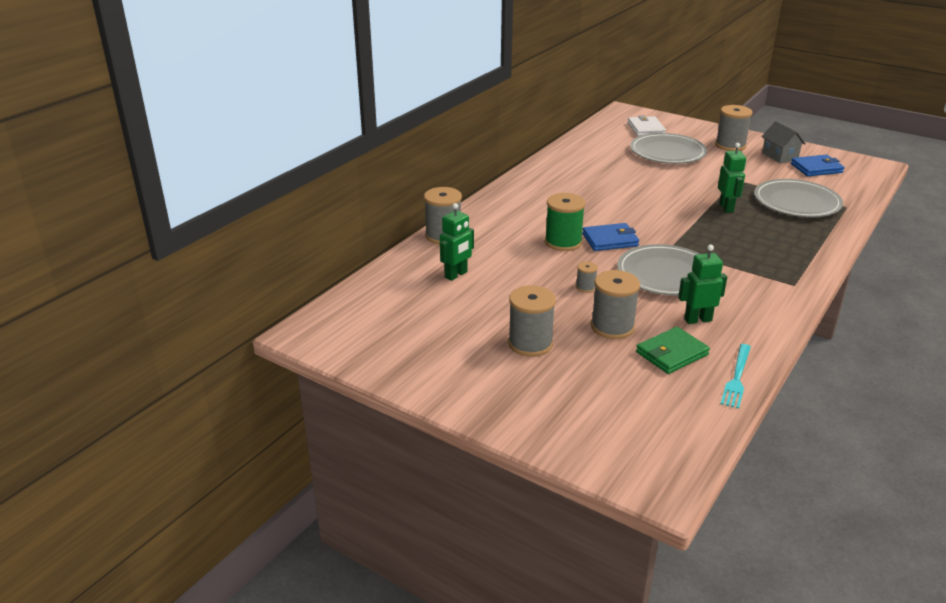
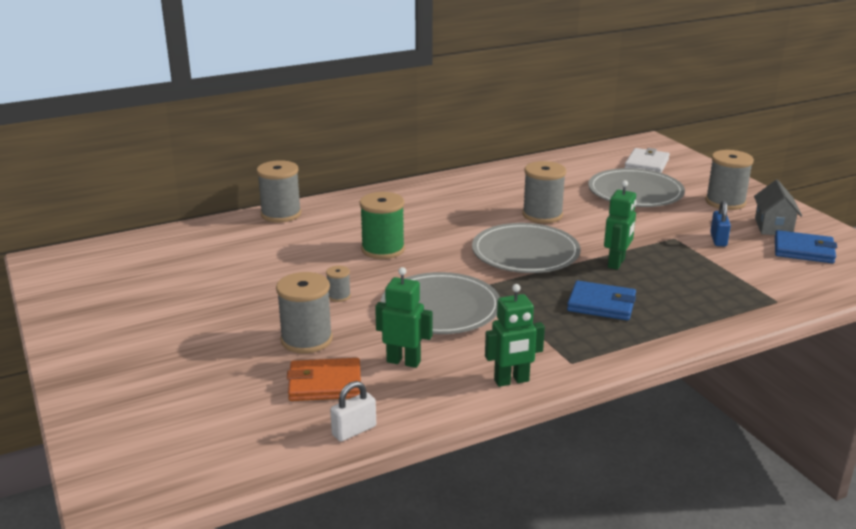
camera: 30 degrees right, 5 degrees down
(456, 275) = (239, 250): green robot -> green robot (511, 381)
(530, 344) = (208, 329): grey spool -> grey spool (542, 215)
(610, 240) = (433, 260): blue wallet -> blue wallet (601, 304)
(671, 353) = (325, 384): green wallet -> orange wallet
(737, 378) = (354, 430): turquoise fork -> white padlock
(761, 174) = (718, 240): none -> blue padlock
(796, 202) = (716, 279): grey plate -> grey plate (525, 253)

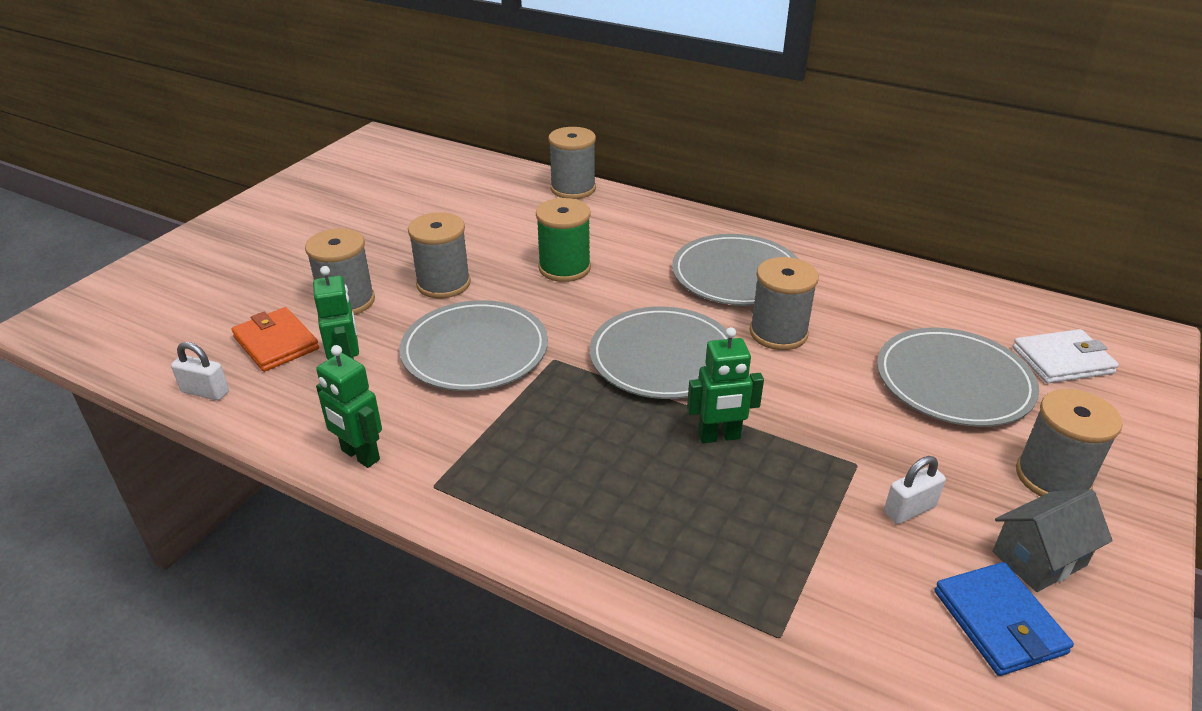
camera: 55 degrees right, 10 degrees up
(339, 296) = (443, 284): grey spool -> grey spool, size x2.04
(468, 204) = (736, 275): none -> grey plate
(601, 304) = (595, 461): blue wallet -> none
(718, 240) = (909, 509): blue padlock -> white padlock

